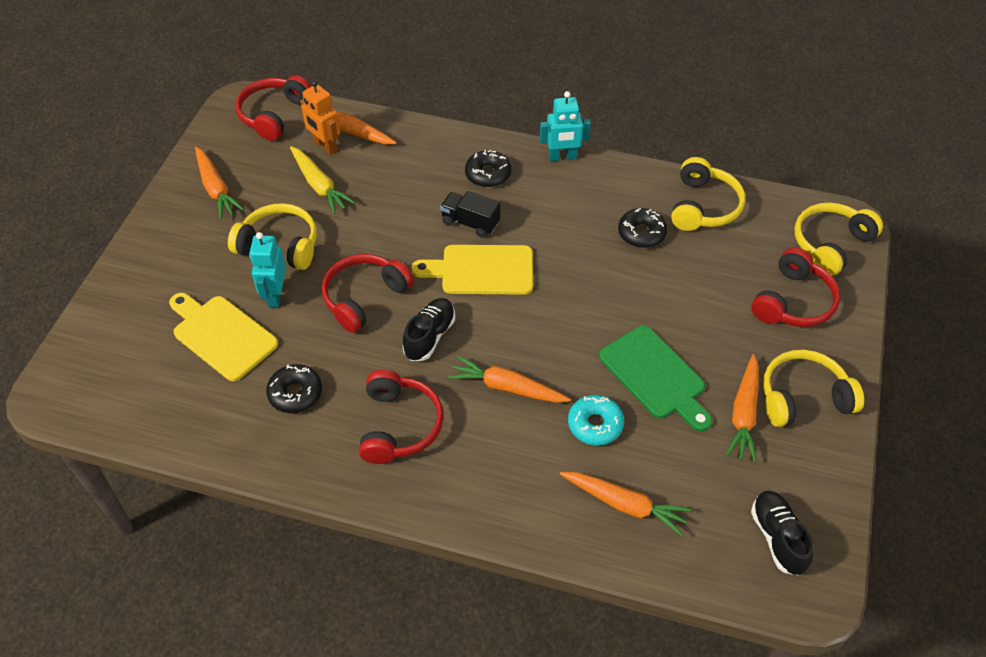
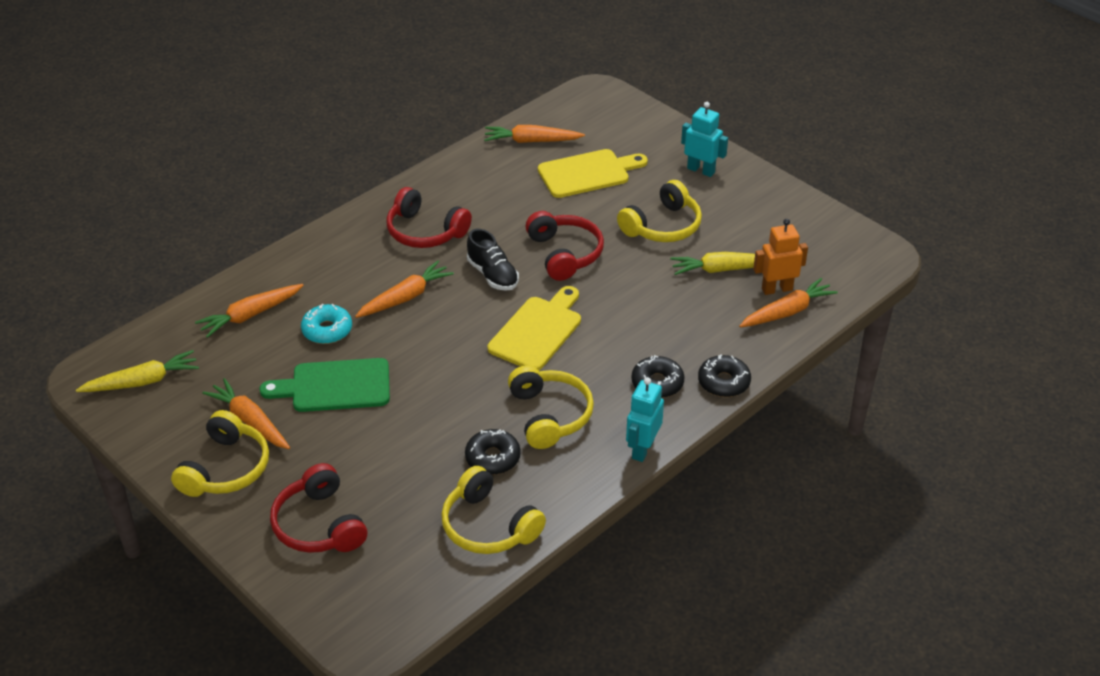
camera: 120 degrees right, 10 degrees down
(216, 188) = (762, 210): orange carrot -> orange carrot (531, 141)
(274, 114) = (848, 270): red headphones -> none
(275, 295) = (607, 209): turquoise robot -> turquoise robot (701, 170)
(295, 393) = (500, 192): black donut -> black donut (723, 382)
(470, 223) = (601, 346): black truck -> none
(777, 538) = (142, 381): black shoe -> yellow carrot
(830, 244) = (355, 602): yellow headphones -> yellow headphones (550, 415)

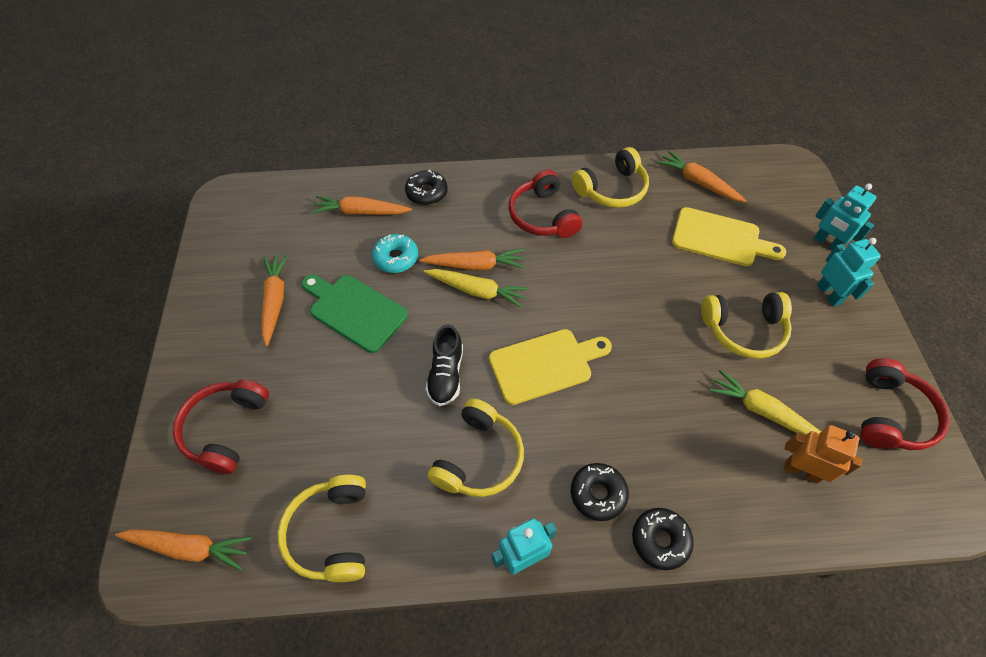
camera: 40 degrees right, 15 degrees up
(142, 381) = (248, 222): yellow carrot -> yellow carrot (477, 291)
(226, 468) = (222, 330): yellow headphones -> yellow headphones (612, 189)
(492, 275) = (557, 287): black shoe -> black shoe (446, 374)
(493, 458) = (397, 466): black donut -> black donut (427, 193)
(565, 254) = (633, 304): red headphones -> red headphones (891, 415)
(670, 136) = (827, 243): none -> turquoise robot
(787, 312) = (791, 505): orange carrot -> orange carrot (189, 547)

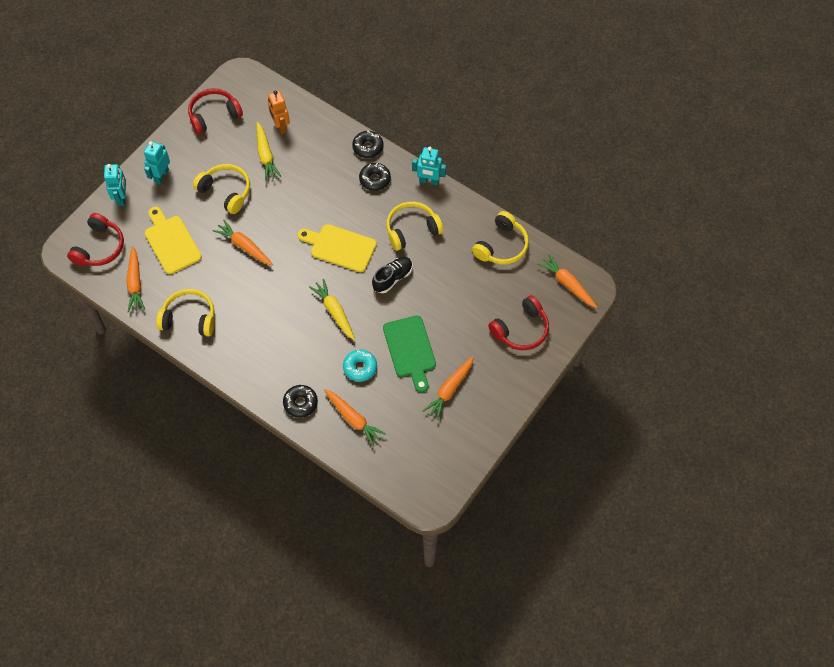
camera: 140 degrees left, 5 degrees up
(475, 265) = (320, 328): orange carrot -> orange carrot (244, 246)
(542, 216) = (250, 331): red headphones -> red headphones (100, 247)

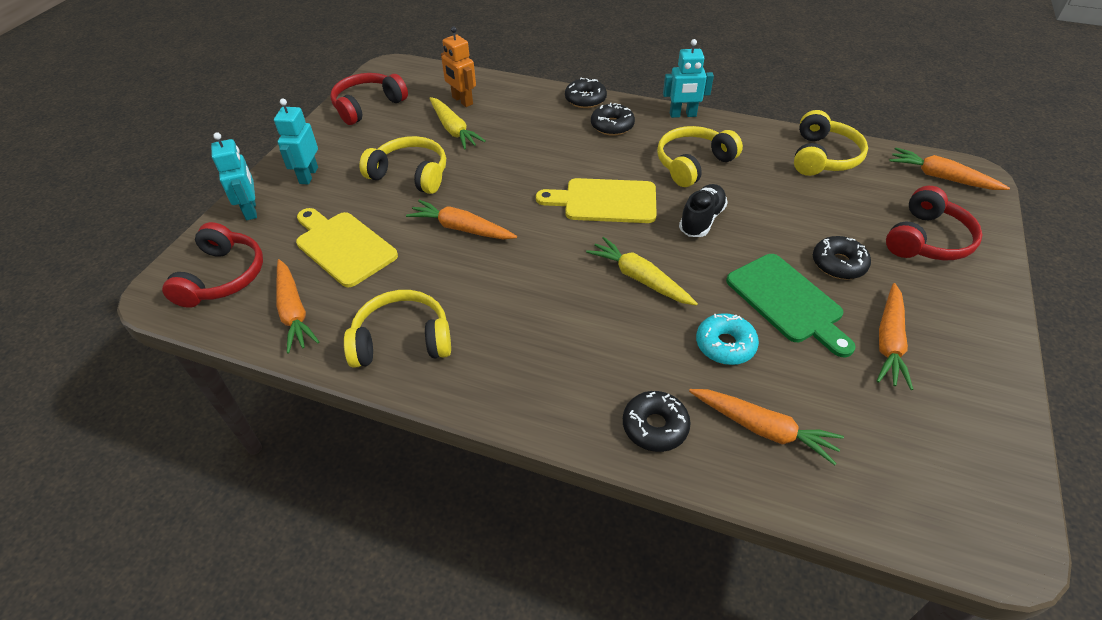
camera: 15 degrees left, 15 degrees down
(456, 333) = (838, 264): none -> black donut

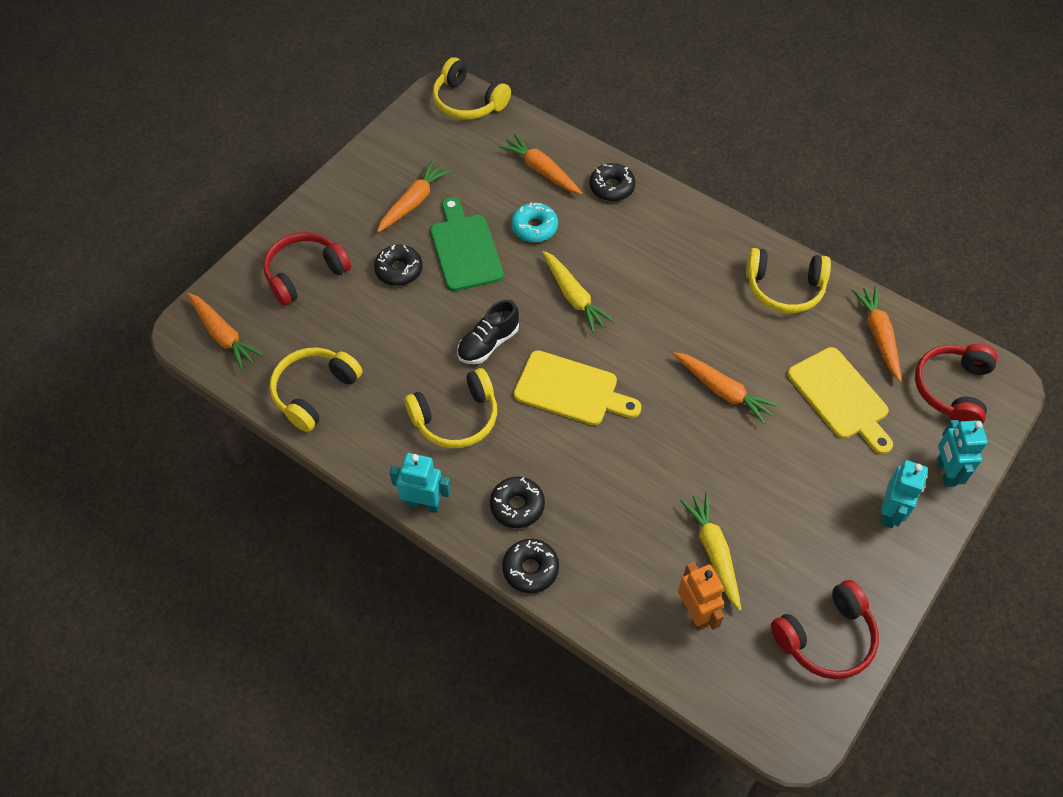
camera: 165 degrees left, 10 degrees up
(410, 174) = (771, 483): yellow headphones -> yellow headphones (468, 102)

